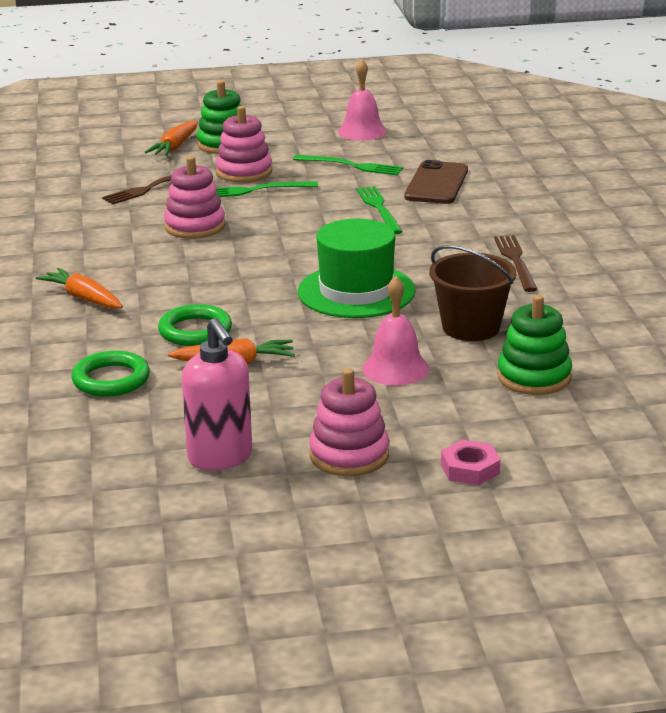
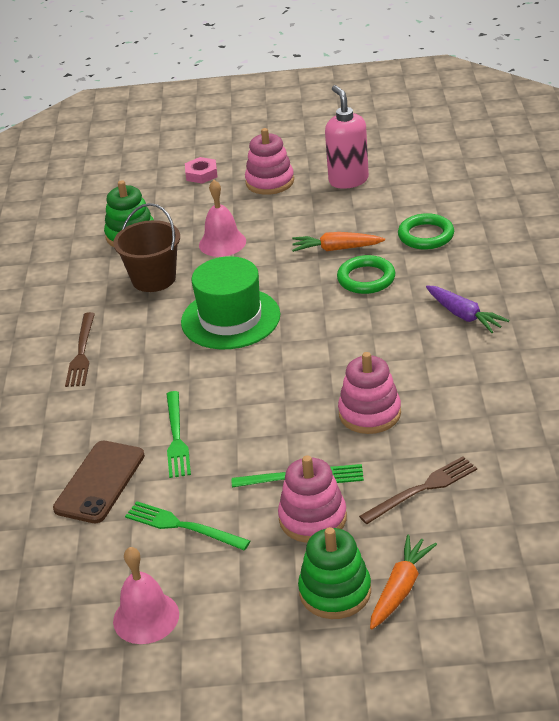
camera: 170 degrees left, 10 degrees up
(83, 298) = (464, 315): orange carrot -> purple carrot

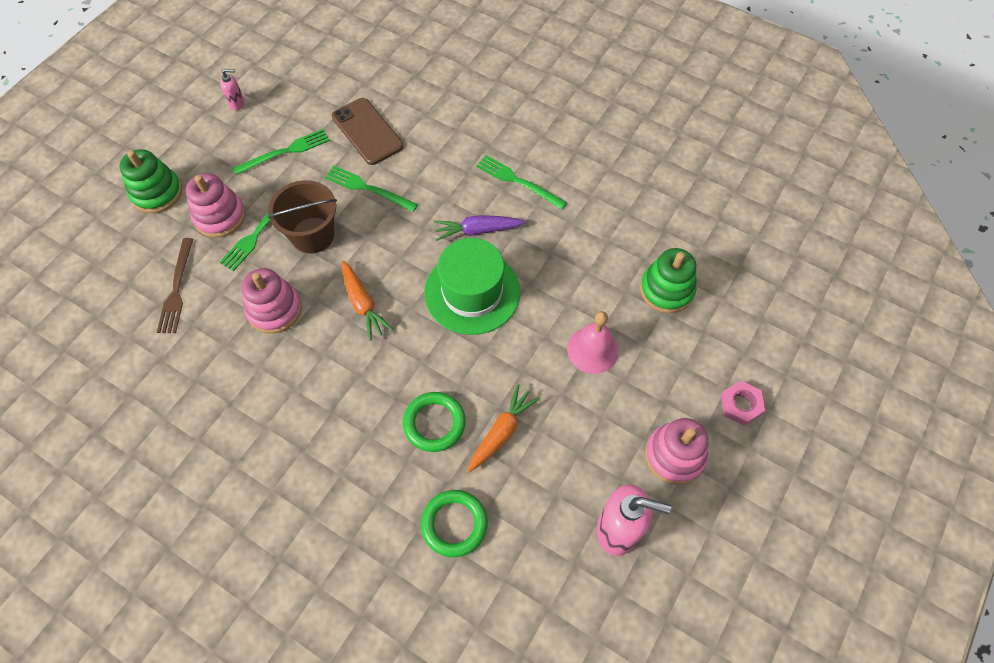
camera: 120 degrees right, 25 degrees up
(81, 352) = (518, 181): brown fork -> green fork
(146, 617) = (237, 104): pink bell -> pink soap dispenser
(153, 279) = (579, 271): brown bucket -> brown bucket (313, 235)
(400, 588) = (122, 224): orange carrot -> orange carrot (363, 304)
(464, 315) = (313, 458): purple carrot -> purple carrot (477, 230)

